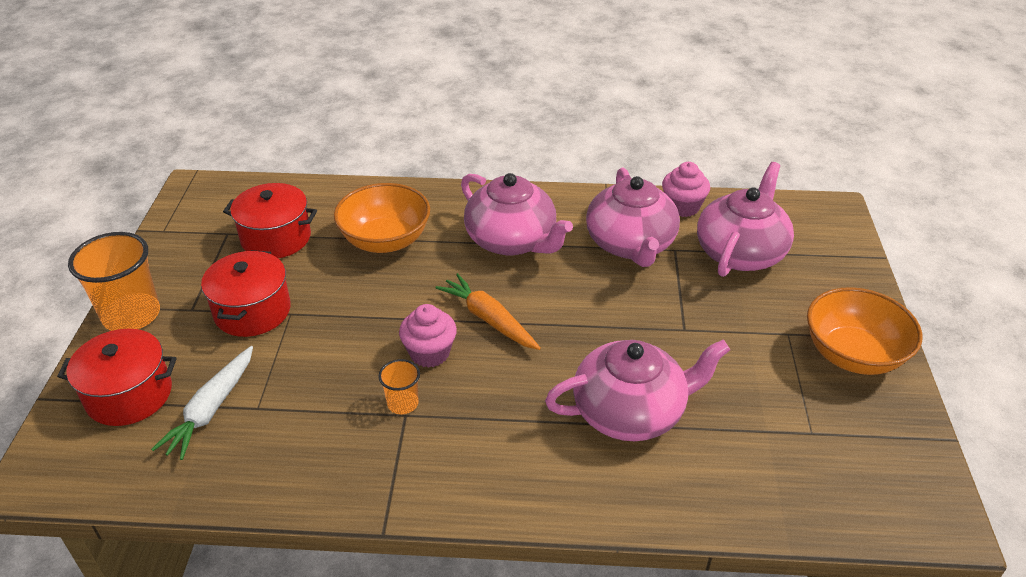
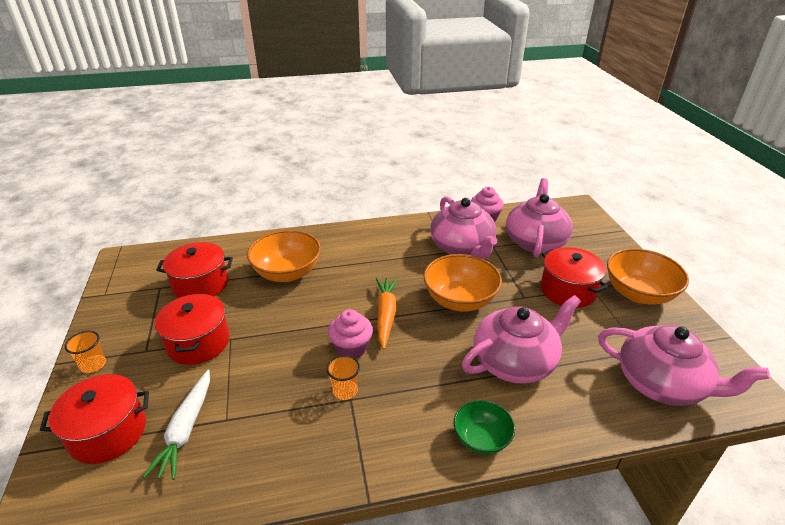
camera: 15 degrees left, 5 degrees down
(131, 315) = (93, 365): orange cup -> orange cup, size x0.50
(489, 319) = (386, 315): orange carrot -> orange carrot turned 60 degrees clockwise
(512, 240) = (380, 258): pink teapot -> pink teapot (662, 383)
(543, 495) = (481, 439): none -> green bowl
(594, 317) = (460, 300): none -> orange bowl
(751, 331) = (568, 290): none -> red pot

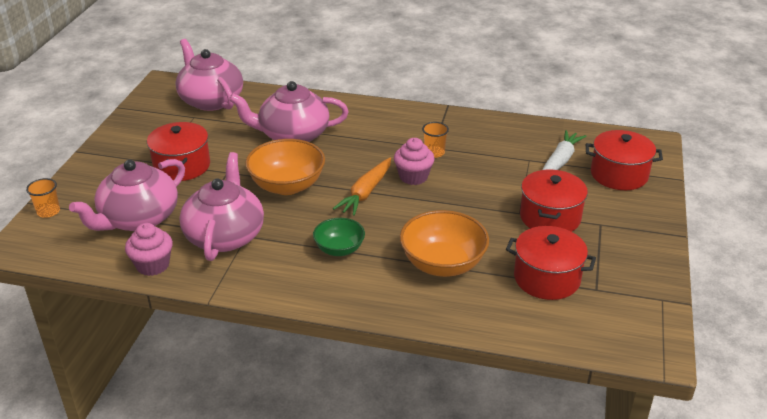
camera: 155 degrees left, 0 degrees up
(93, 365) = (647, 225): orange cup -> orange cup (48, 211)
(481, 439) = (360, 109): green bowl -> green bowl (339, 249)
(638, 294) = (128, 147): orange bowl -> none

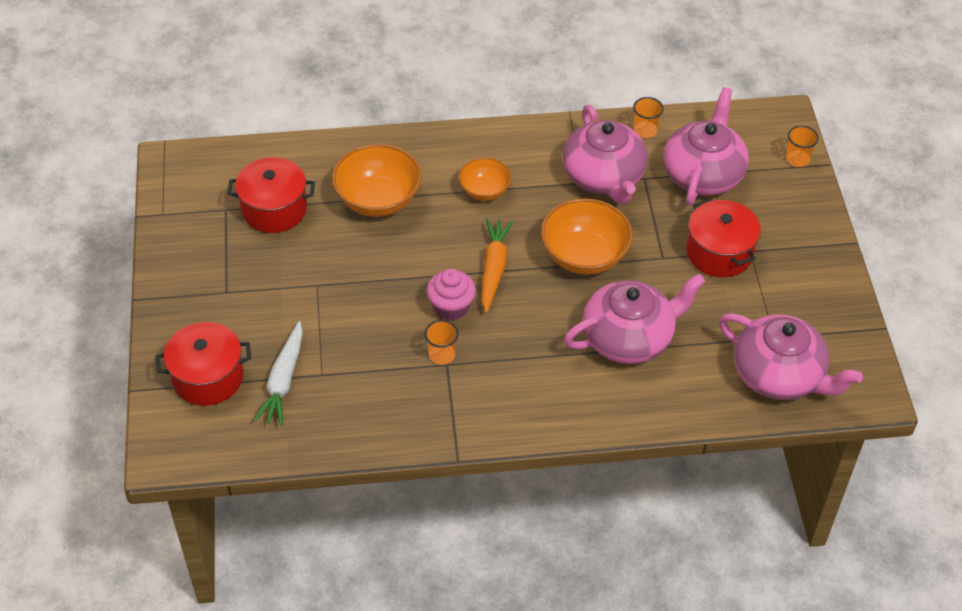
camera: 160 degrees right, 15 degrees up
(153, 265) = (645, 130): pink cupcake -> orange cup
(339, 249) = (484, 190): green bowl -> orange bowl
(550, 217) = (282, 287): red pot -> none

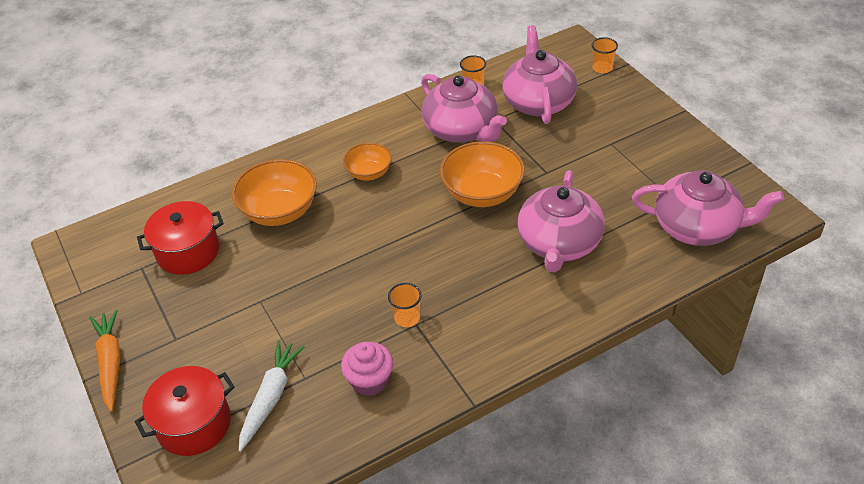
camera: 20 degrees left, 5 degrees down
(283, 380) = (271, 398): white carrot -> white carrot turned 150 degrees counterclockwise
(451, 307) = (393, 275): pink cupcake -> pink cupcake (370, 381)
(494, 269) = (412, 230): orange carrot -> orange carrot (111, 363)
(629, 338) = (559, 243): pink teapot -> pink teapot turned 150 degrees clockwise
(719, 252) = (588, 153): red pot -> none

